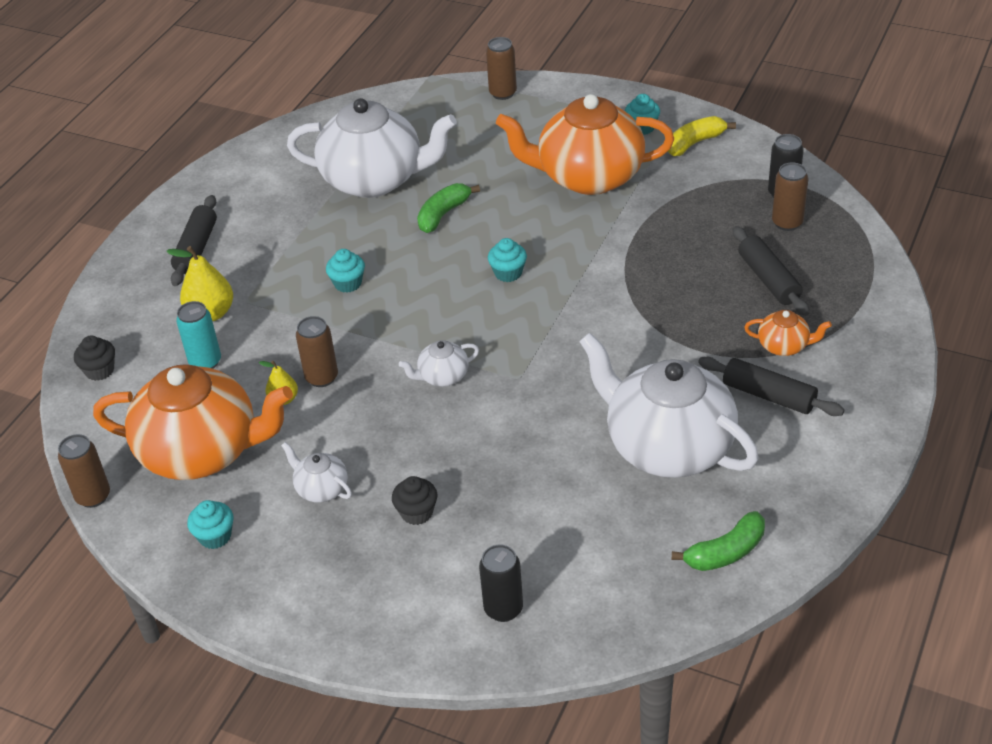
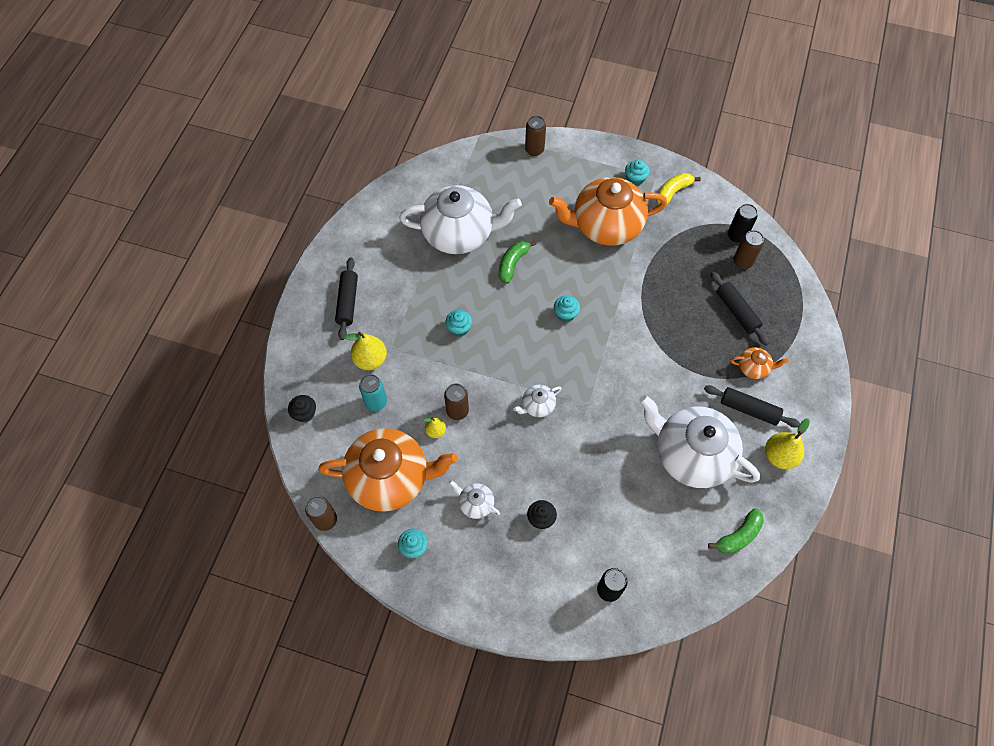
camera: 10 degrees left, 20 degrees up
(808, 455) = (779, 456): none -> yellow pear

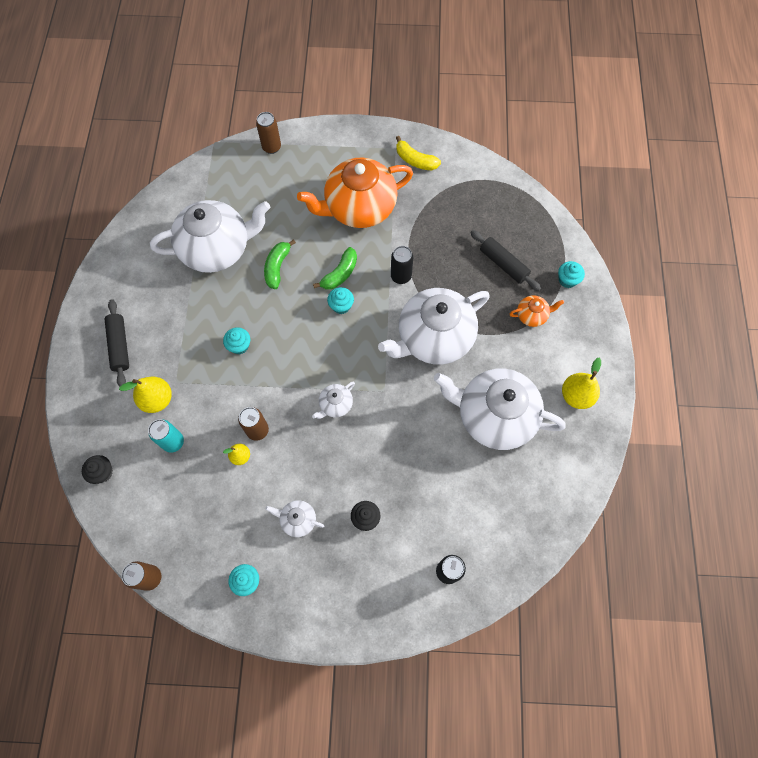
camera: 15 degrees left, 5 degrees up
(390, 478) = (206, 516): orange teapot -> none
(635, 179) = (376, 155): turquoise cupcake -> turquoise cupcake (567, 280)
(649, 366) = (434, 338): none -> white teapot
(672, 192) = (415, 160): yellow banana -> yellow banana turned 90 degrees counterclockwise
(736, 236) = (486, 190): black can -> black can (401, 276)
(738, 536) = (557, 484): green banana -> green banana (340, 274)
(742, 262) = (497, 214): brown can -> none
(749, 409) = (537, 357): black rolling pin -> none

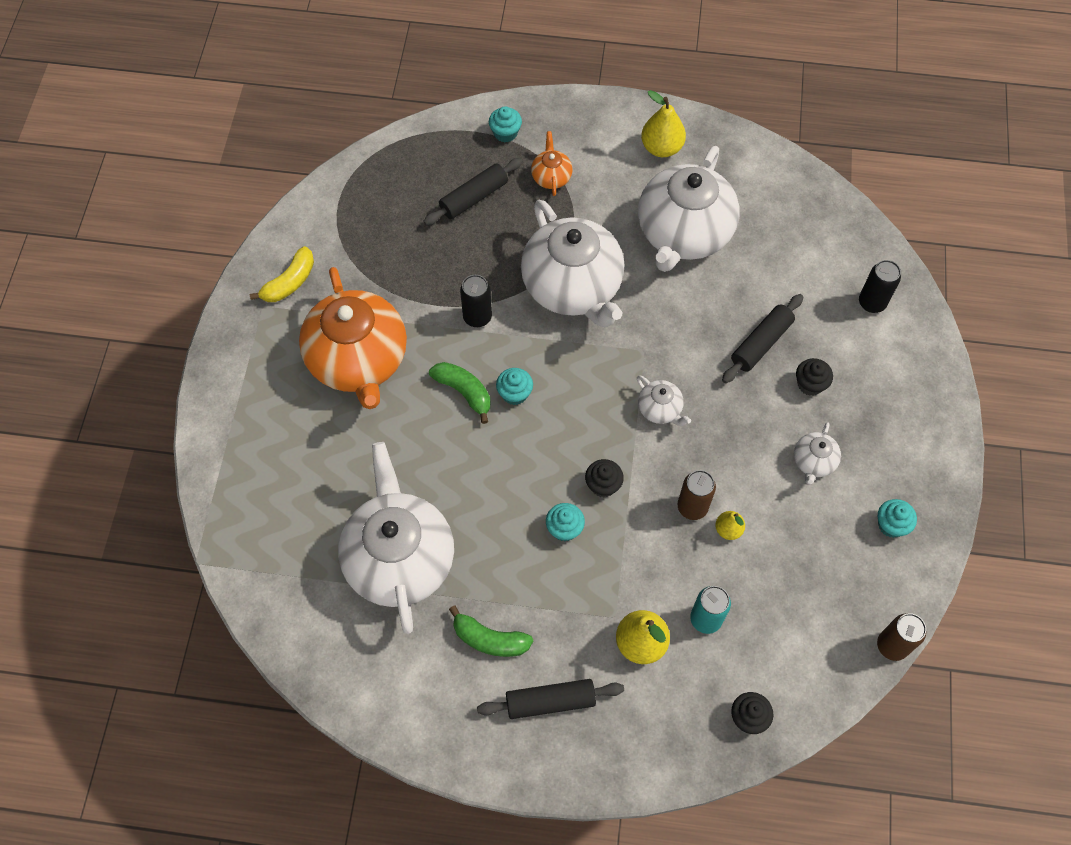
camera: 85 degrees left, 5 degrees down
(271, 147) = (225, 475): brown can -> none
(273, 368) = (603, 485): none -> black cupcake
(277, 267) = (443, 474): green banana -> green banana (490, 639)
(399, 479) = (761, 343): none -> black rolling pin

